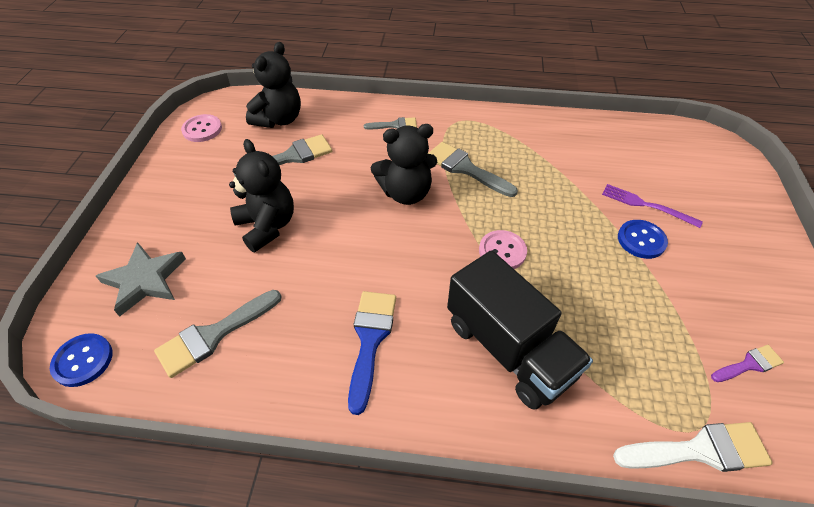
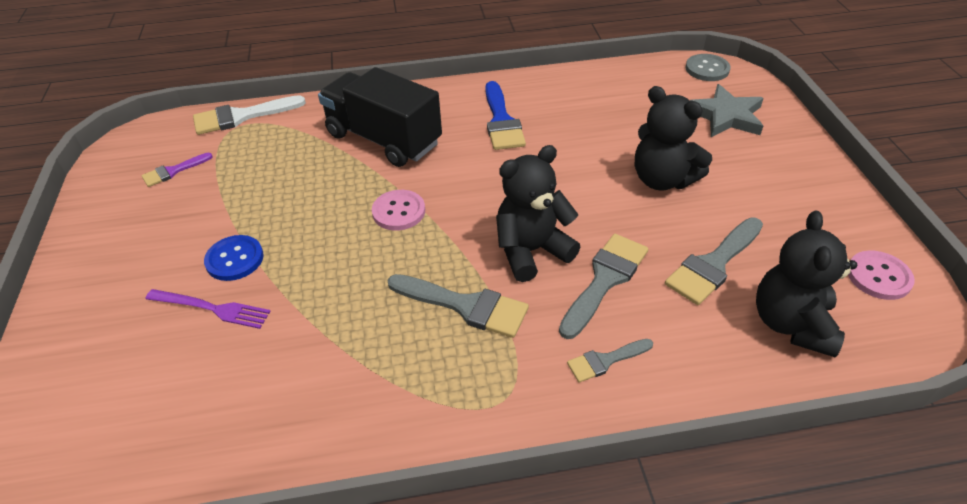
camera: 165 degrees right, 5 degrees down
(83, 360) = (707, 69): blue button -> grey button
(214, 335) = (628, 99): grey brush -> grey brush (605, 280)

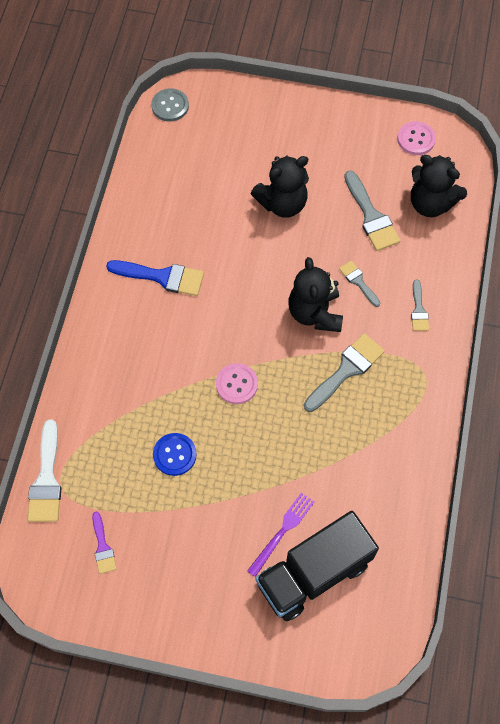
camera: 70 degrees left, 20 degrees up
(234, 259) = (238, 510): blue button -> blue button (174, 455)
(384, 139) = (142, 371): black truck -> black truck (314, 573)
(605, 280) = (358, 282): grey brush -> grey brush, size x0.58
(725, 116) = (234, 127): grey star -> none

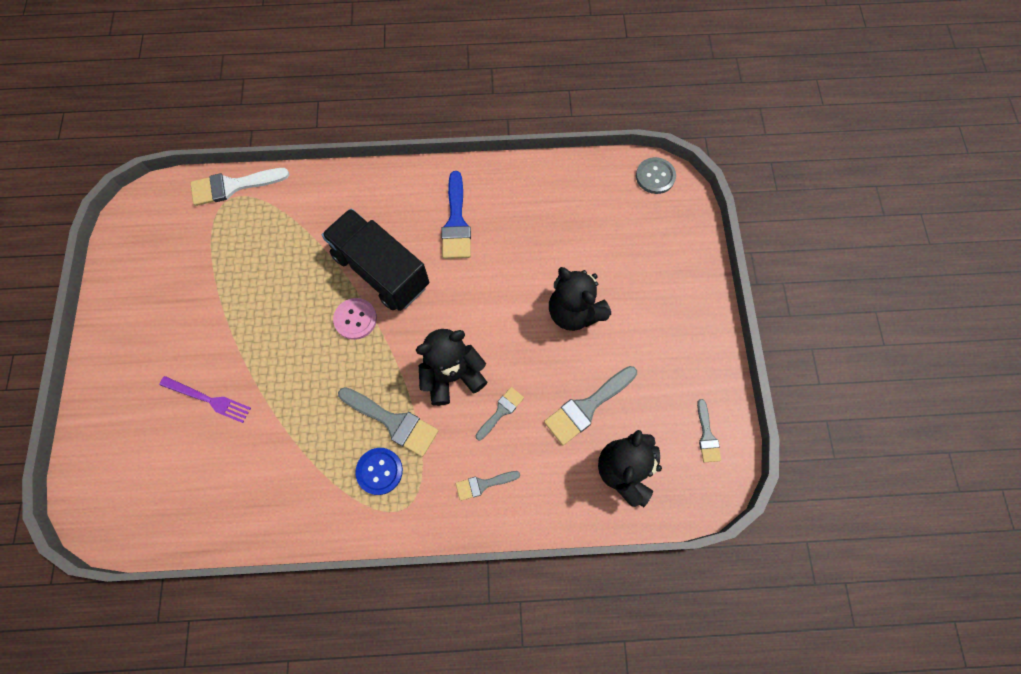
camera: 75 degrees right, 5 degrees up
(103, 547) = (176, 248): purple brush -> none
(174, 455) = (272, 283): blue button -> blue button (379, 471)
(314, 573) = (169, 439): black truck -> black truck (381, 270)
(416, 139) = (707, 435): pink button -> grey brush

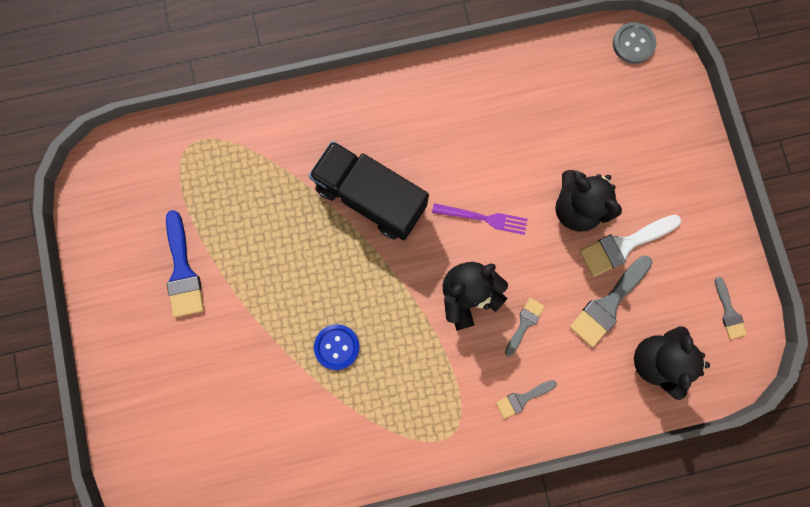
camera: 10 degrees left, 10 degrees up
(208, 399) = (230, 363): purple fork -> purple fork (483, 218)
(233, 186) = (189, 130): white brush -> white brush (623, 245)
(355, 319) = (357, 254): pink button -> none
(379, 471) = (419, 404): blue button -> blue button (337, 347)
(393, 422) = (420, 353): grey brush -> none
(456, 222) = (436, 131): blue brush -> blue brush (183, 271)

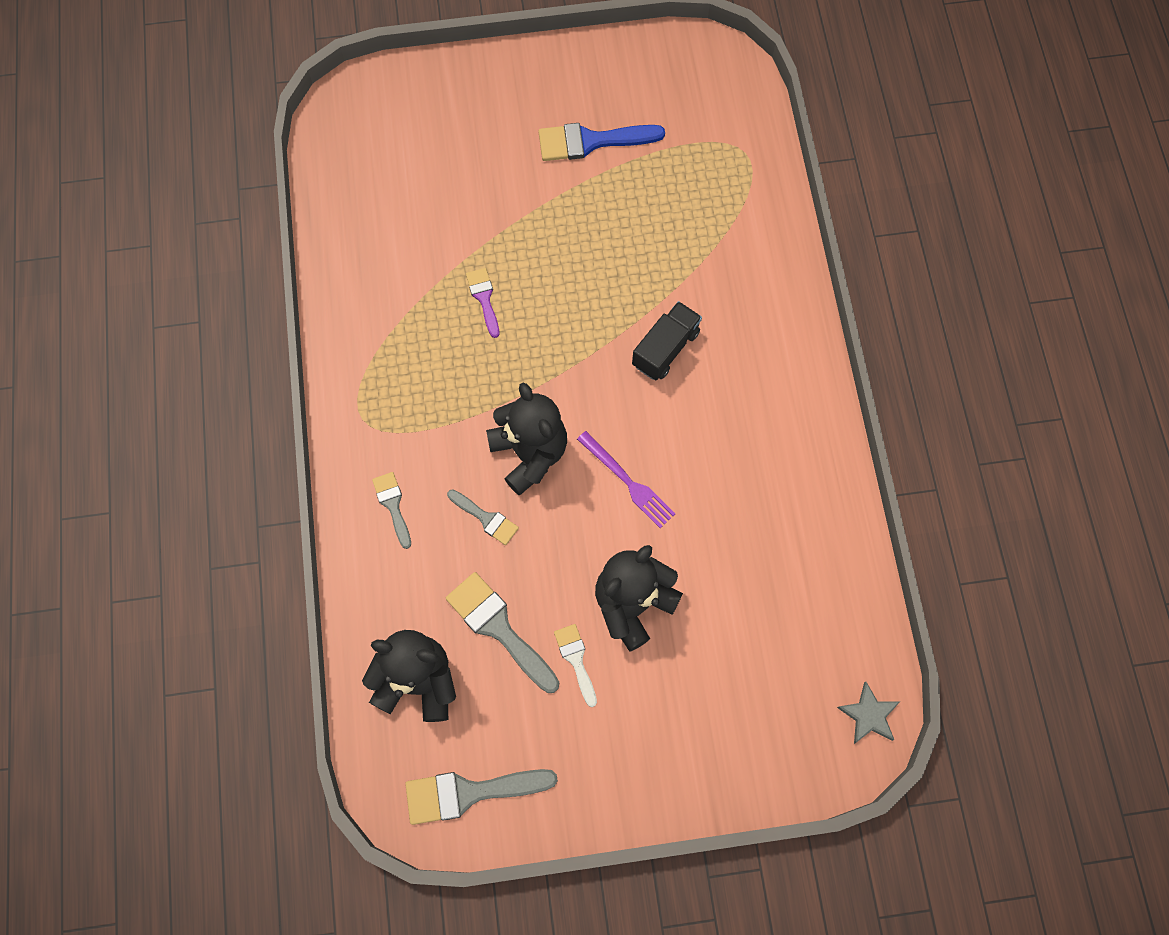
camera: 95 degrees right, 10 degrees down
(337, 347) = (484, 298): blue button -> purple brush
(370, 197) = (665, 349): black truck -> black truck, size x0.56
(483, 218) = (628, 482): purple fork -> purple fork turned 60 degrees counterclockwise
(623, 245) = (576, 659): white brush -> white brush, size x0.58
(633, 44) = (869, 715): grey button -> grey star
(729, 312) = (469, 792): grey brush -> grey brush, size x1.74

